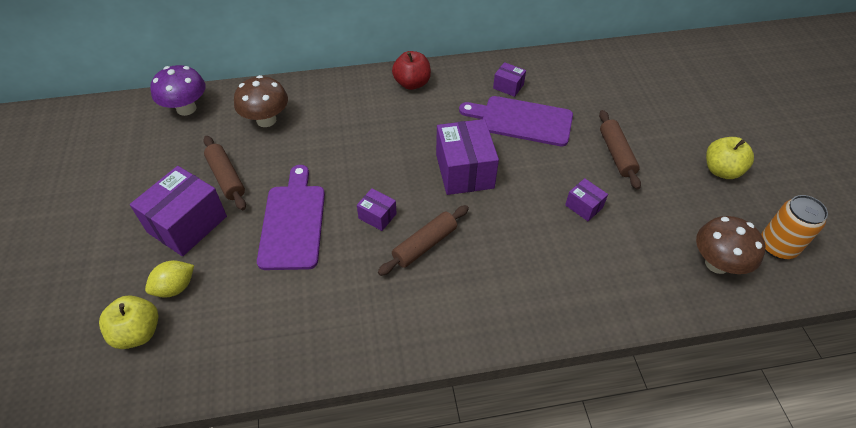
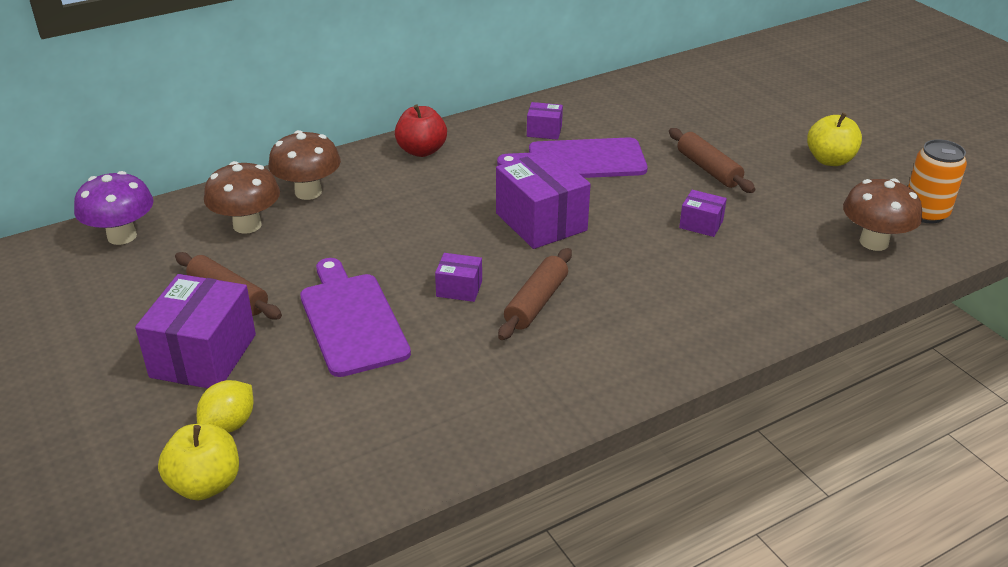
camera: 20 degrees left, 15 degrees down
(318, 101) = (308, 192): none -> brown mushroom

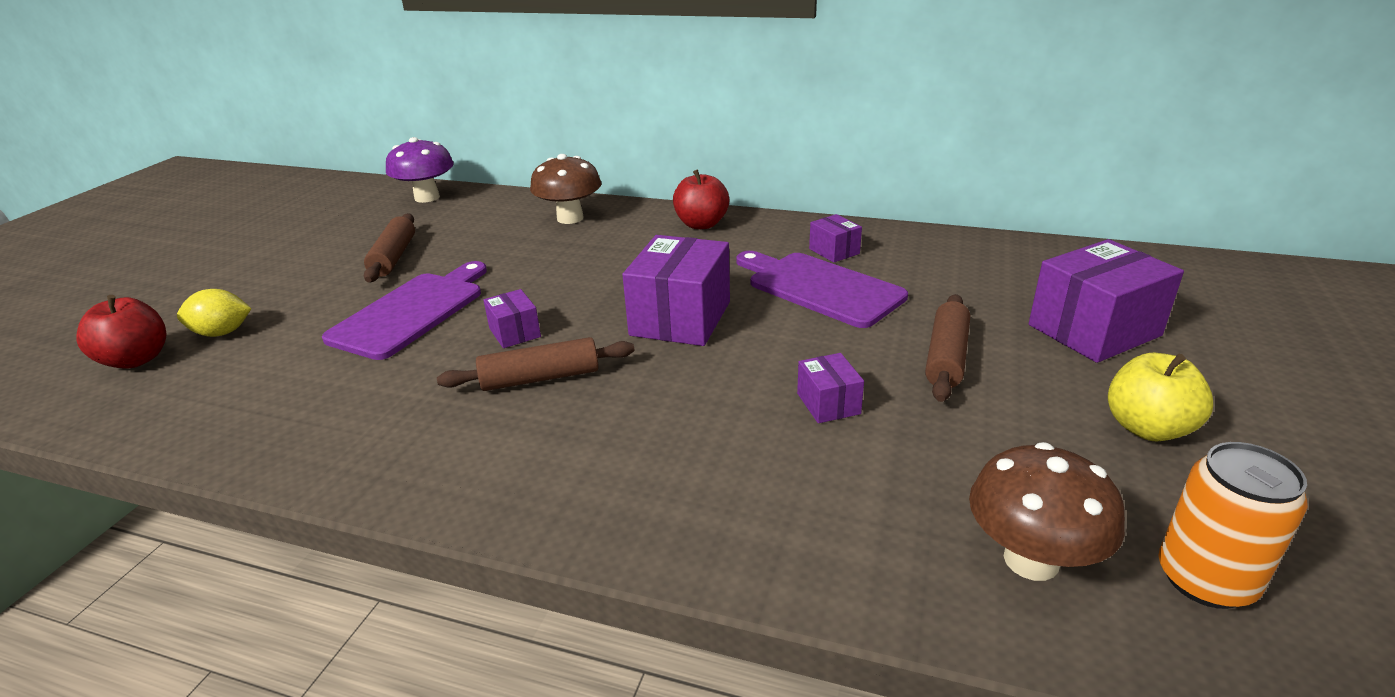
camera: 50 degrees right, 5 degrees down
(203, 356) = (306, 284): purple box -> purple box (1094, 330)
(205, 484) = (136, 359): yellow apple -> red apple
(247, 225) = (494, 221): brown mushroom -> none

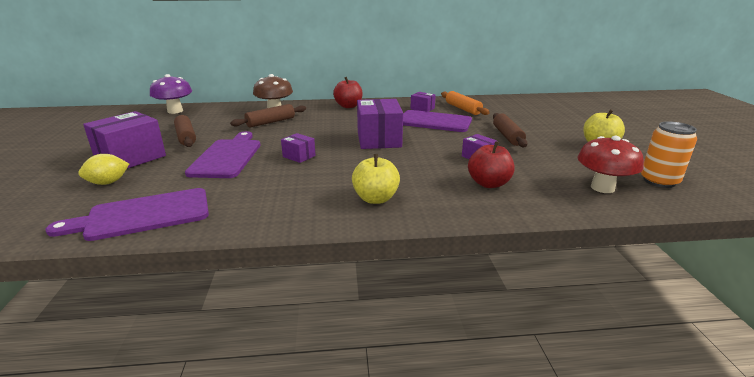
camera: 25 degrees left, 5 degrees down
(136, 359) = (57, 203): red apple -> red apple (489, 183)
(206, 409) = (143, 215): none -> purple cutting board
(540, 378) = (334, 170): brown rolling pin -> brown rolling pin (270, 122)
(546, 464) = (375, 199): none -> yellow apple
(918, 264) = (463, 109): none -> orange rolling pin
(1031, 560) = (602, 188): brown mushroom -> red mushroom
(1094, 330) = (551, 120): purple box -> purple box (131, 158)

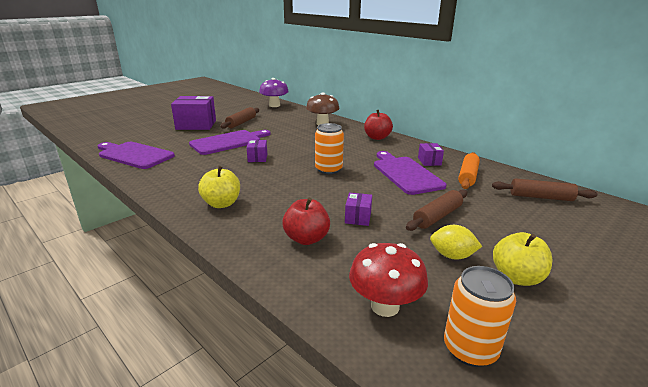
camera: 50 degrees right, 0 degrees up
(108, 183) = (162, 133): yellow lemon -> yellow lemon (452, 256)
(270, 122) = (300, 130): brown rolling pin -> brown rolling pin (540, 197)
(379, 139) = (328, 169): purple box -> orange can

